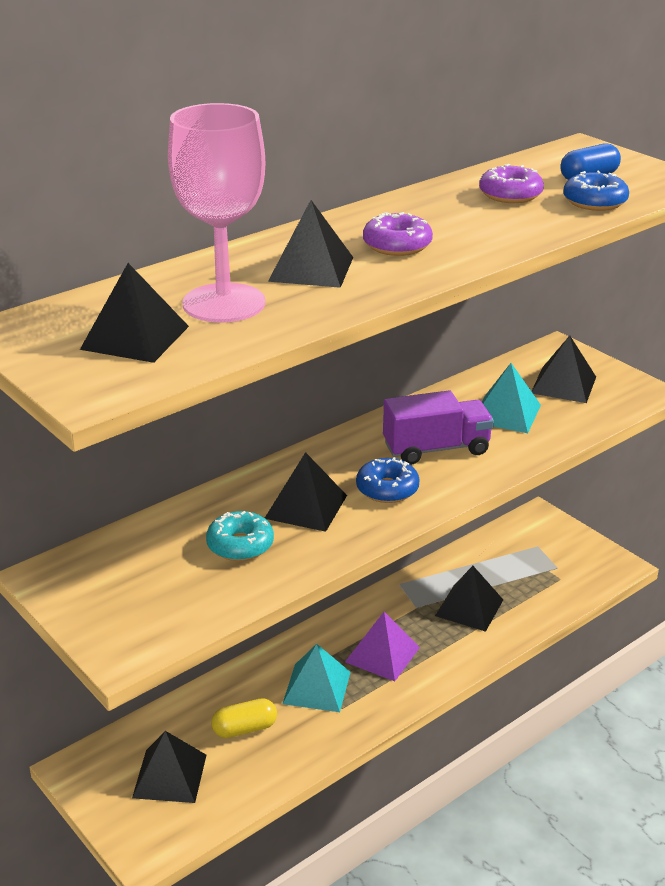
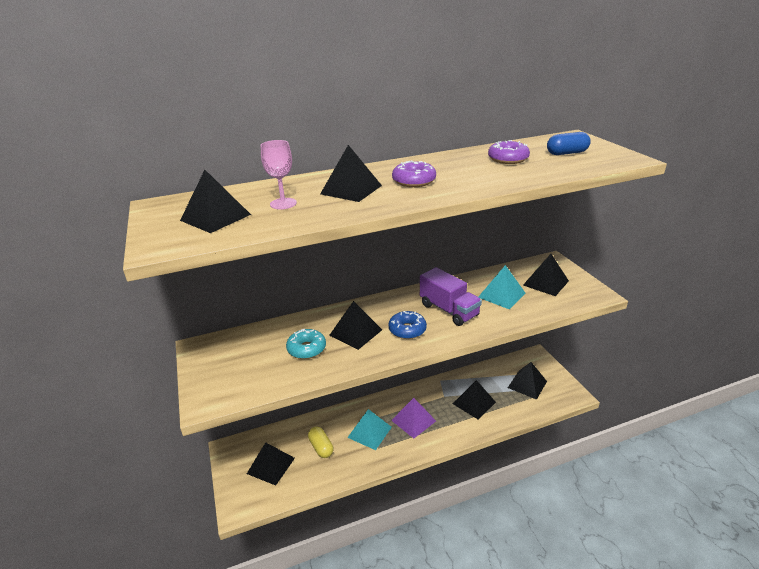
camera: 20 degrees right, 0 degrees up
(224, 303) = (283, 203): pink goblet -> pink goblet, size x0.52
(244, 728) = (321, 447): yellow capsule -> yellow capsule turned 60 degrees clockwise
(436, 449) = (449, 310): purple truck -> purple truck turned 45 degrees clockwise
(541, 563) = (527, 384): none -> black pyramid
(594, 202) = (561, 167): blue donut -> none

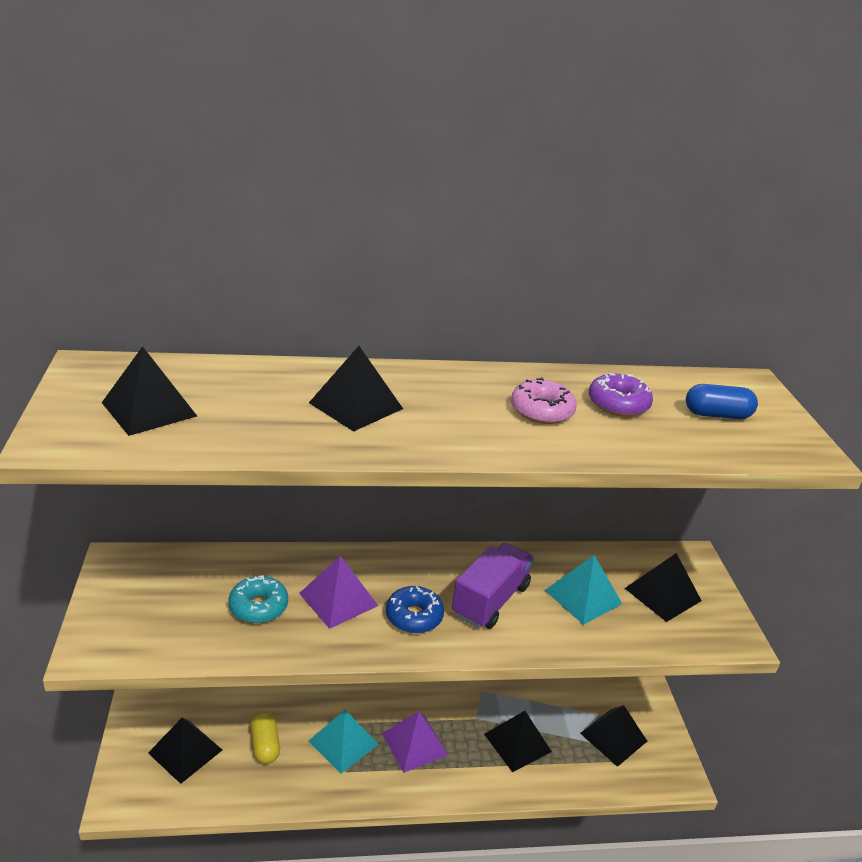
camera: 10 degrees right, 0 degrees up
(283, 203) = (250, 408): pink goblet -> none
(355, 332) = (338, 599): black pyramid -> purple pyramid
(414, 181) = (453, 412): purple donut -> none
(449, 310) = (490, 600): purple truck -> purple truck turned 120 degrees counterclockwise
(466, 170) = (541, 411): none -> pink donut

